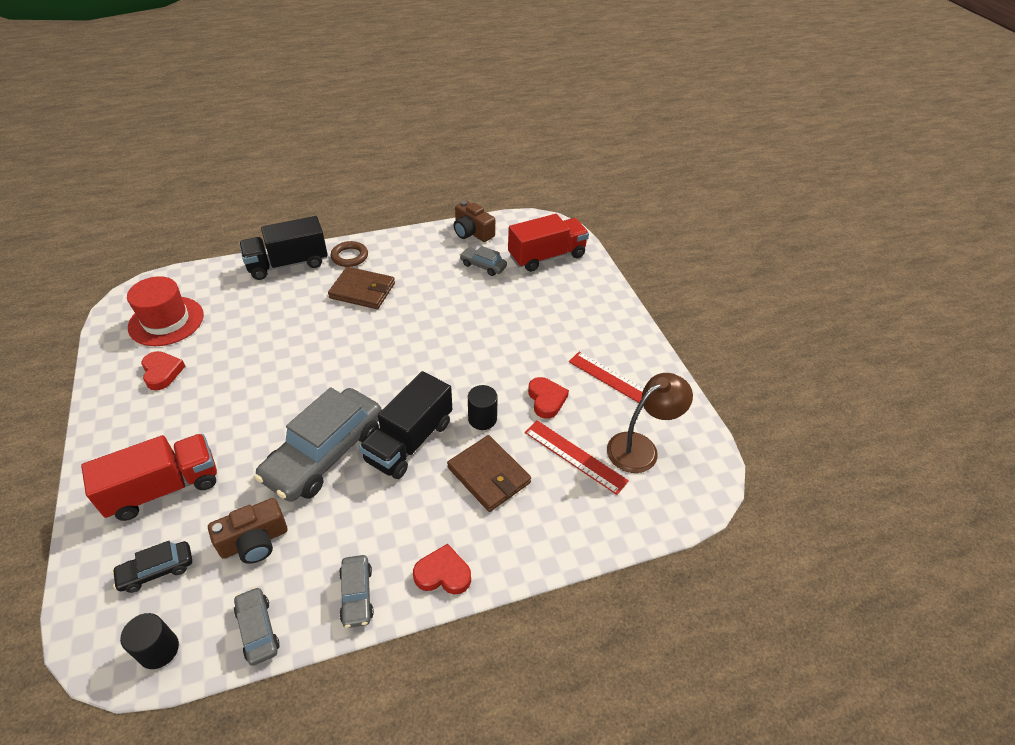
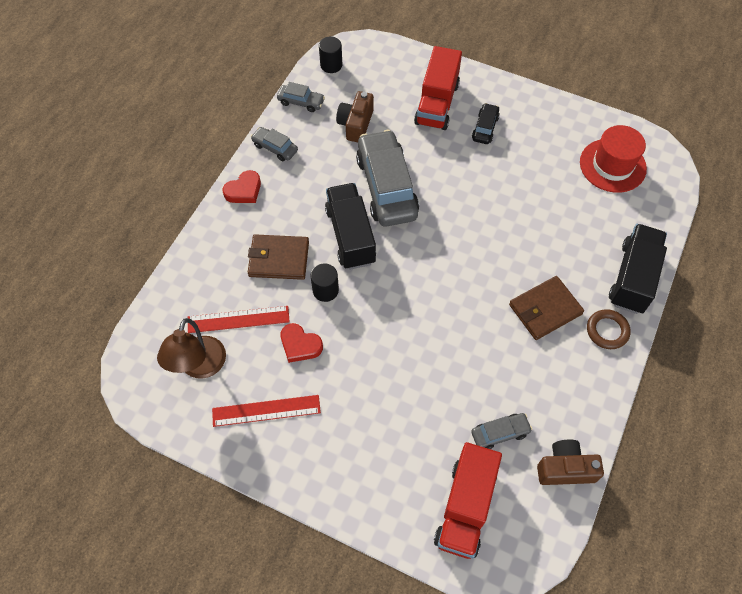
camera: 135 degrees right, 15 degrees up
(157, 570) = (379, 80): black car -> black car (485, 128)
(162, 372) = (550, 141): red heart -> none

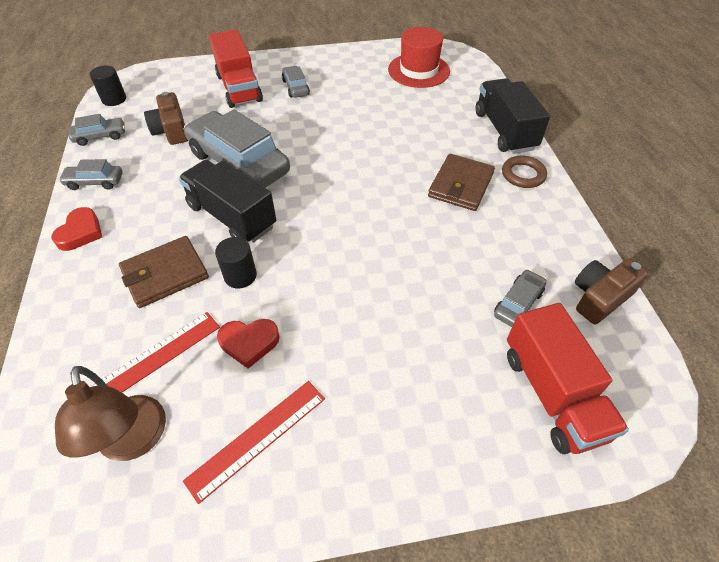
camera: 35 degrees left, 10 degrees down
(485, 128) = (295, 87): black car -> grey car

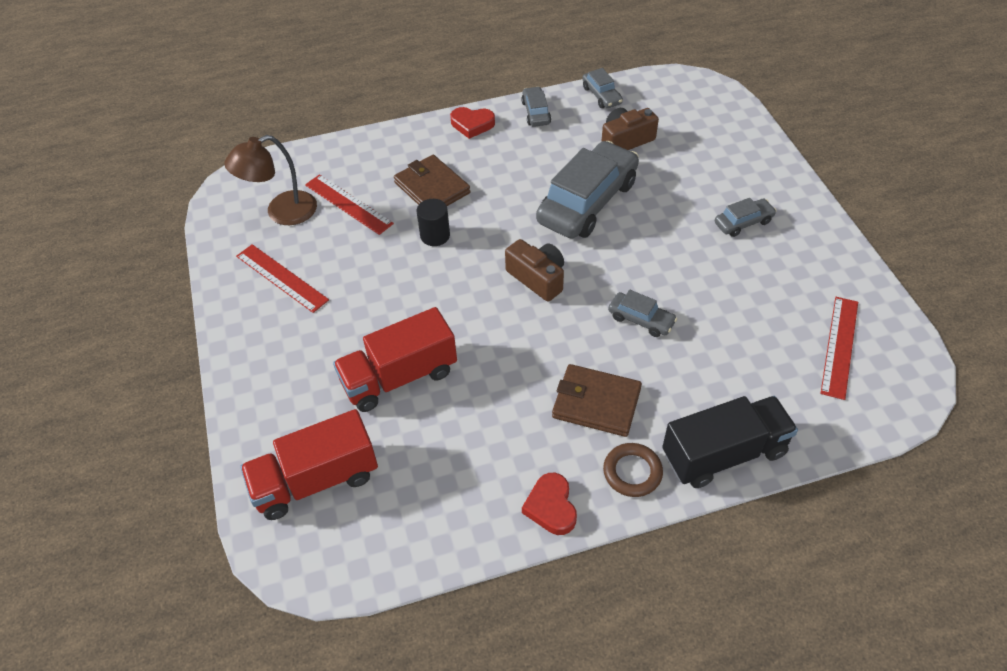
camera: 85 degrees right, 0 degrees up
(114, 99) = (664, 86): black cylinder -> none
(232, 216) = (508, 214): black truck -> none
(239, 88) = (722, 173): red truck -> red truck (399, 377)
(249, 343) = (364, 256): red heart -> red heart (551, 507)
(418, 70) = (840, 346): red hat -> red ruler
(518, 303) = (420, 456): grey car -> grey car (641, 320)
(599, 298) = (434, 538): brown camera -> brown camera (537, 278)

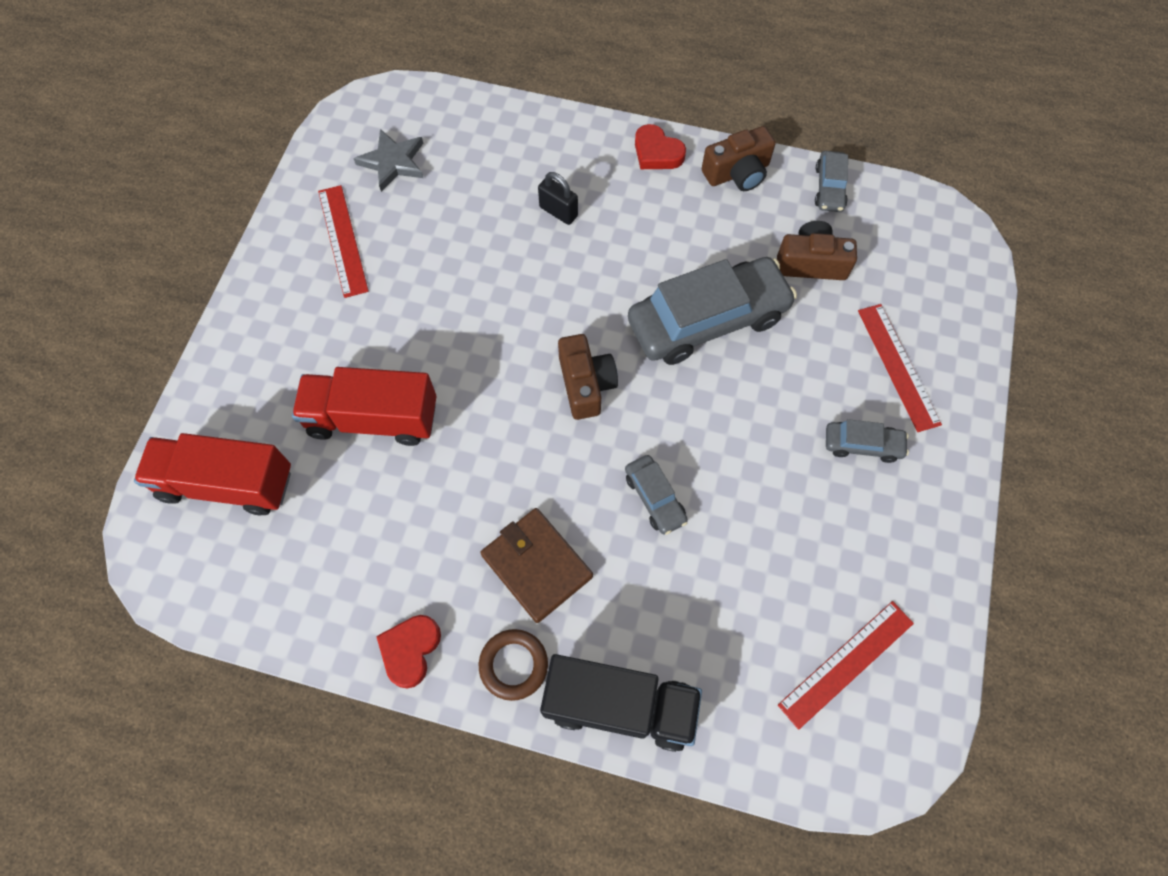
camera: 30 degrees right, 15 degrees up
(282, 212) = (393, 162): brown lamp -> grey star
(348, 204) = (462, 187): red ruler -> red ruler (898, 366)
(432, 187) = (558, 212): brown wallet -> black padlock
(435, 235) = (520, 273): black cylinder -> none
(536, 113) = (737, 173): grey car -> brown camera

